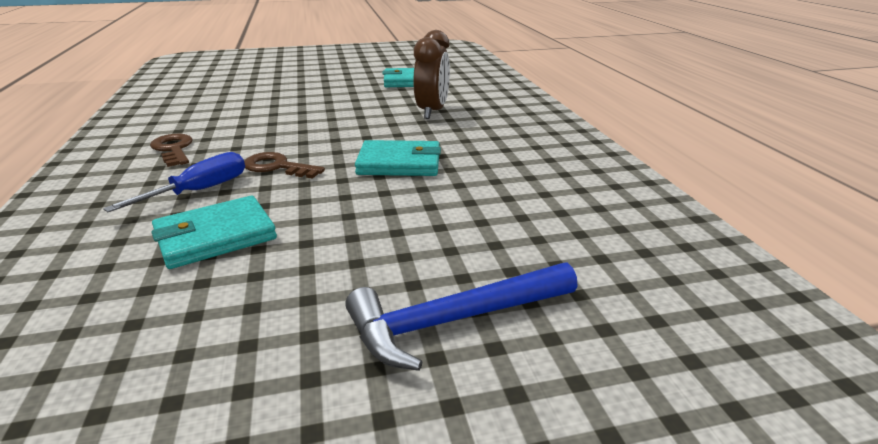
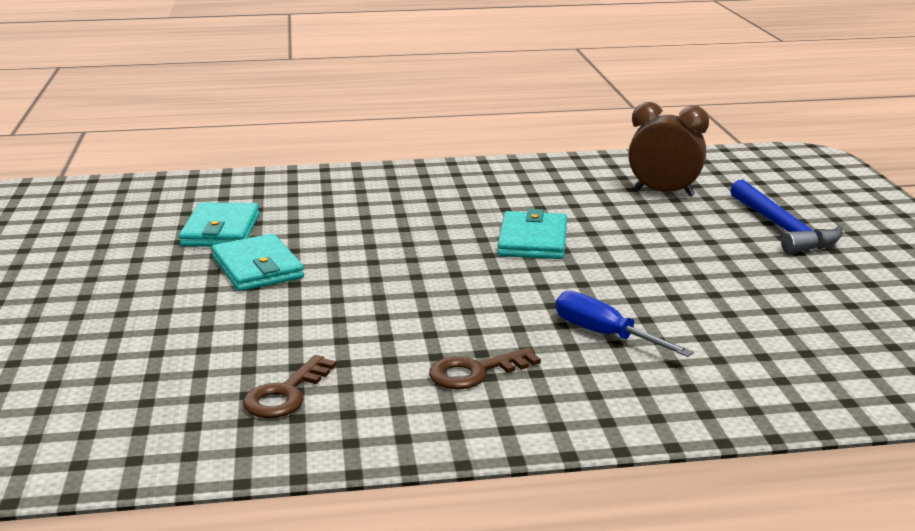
camera: 85 degrees left, 5 degrees down
(215, 236) = (699, 313): turquoise wallet -> turquoise wallet (258, 268)
(277, 167) = (540, 299): brown key -> brown key (286, 394)
(432, 112) = (370, 221): brown clock -> brown clock (663, 193)

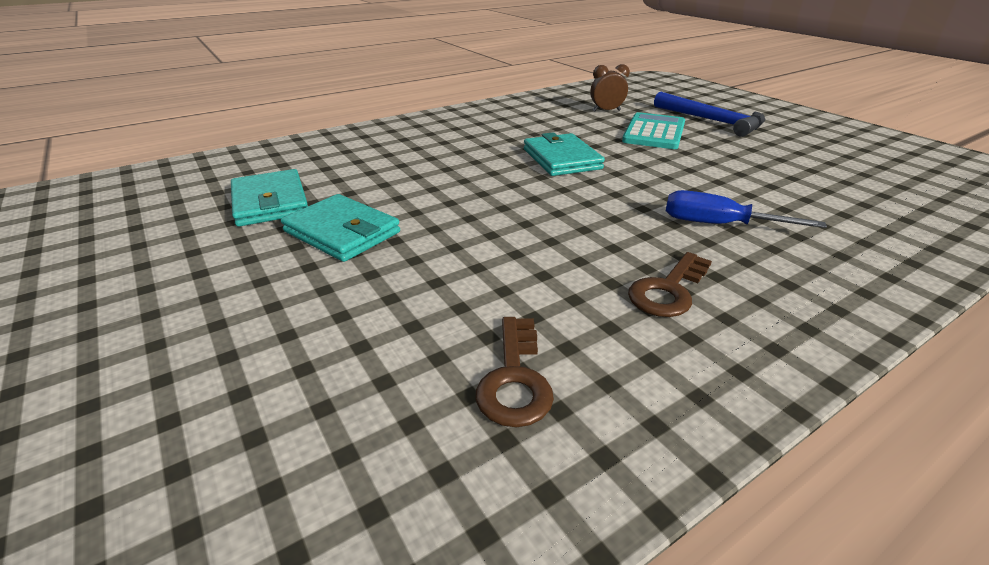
camera: 25 degrees left, 10 degrees up
(663, 193) = (606, 111): brown clock -> brown clock, size x0.62
(683, 229) = (654, 132): none -> turquoise calculator

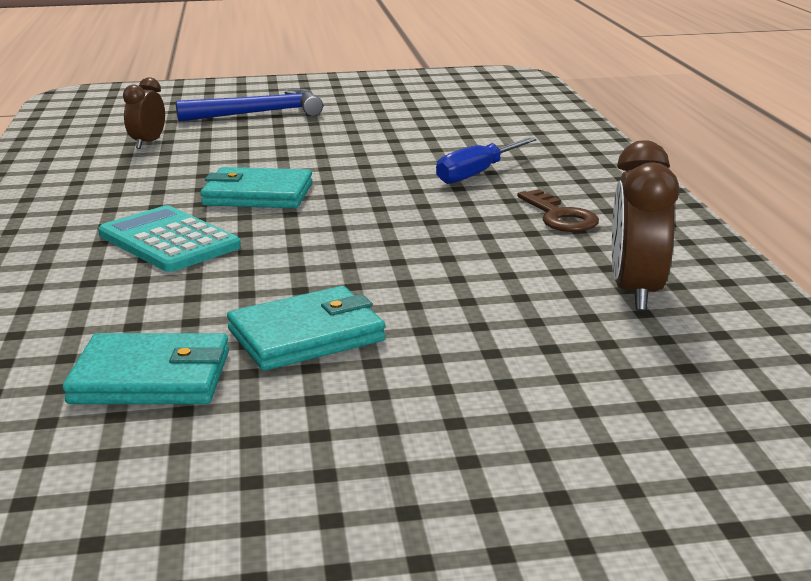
camera: 65 degrees left, 10 degrees down
(515, 379) = (636, 292): brown key -> brown clock
(654, 132) = (249, 141): turquoise calculator -> turquoise calculator (168, 241)

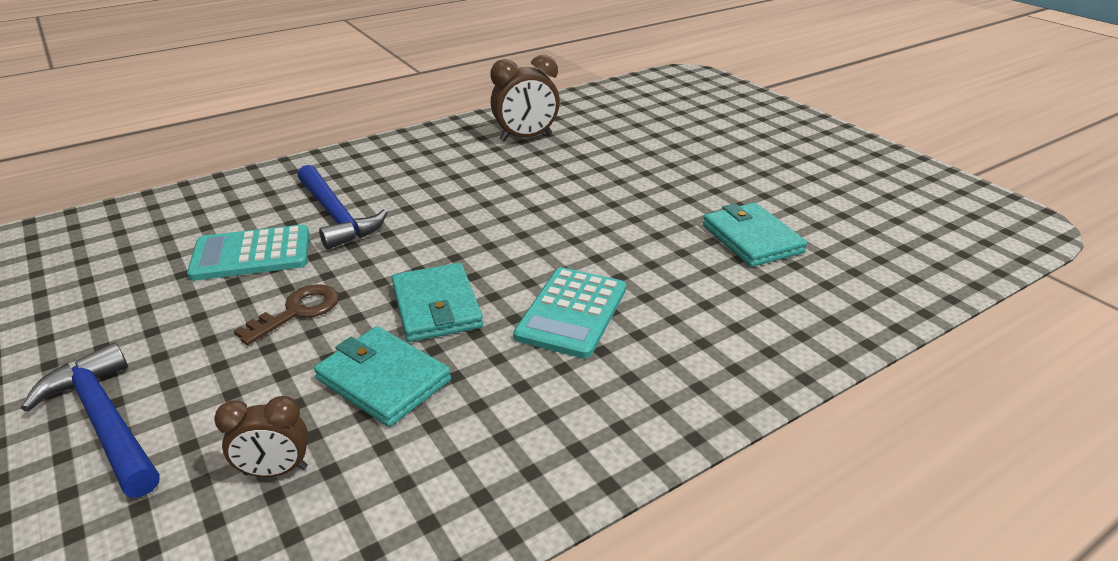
camera: 115 degrees left, 10 degrees up
(306, 335) = (659, 209): turquoise wallet -> turquoise wallet (383, 380)
(431, 145) = (251, 254): none -> turquoise calculator
(476, 174) = (336, 216): blue screwdriver -> blue hammer
(560, 217) = (421, 171): brown key -> brown key (297, 311)

